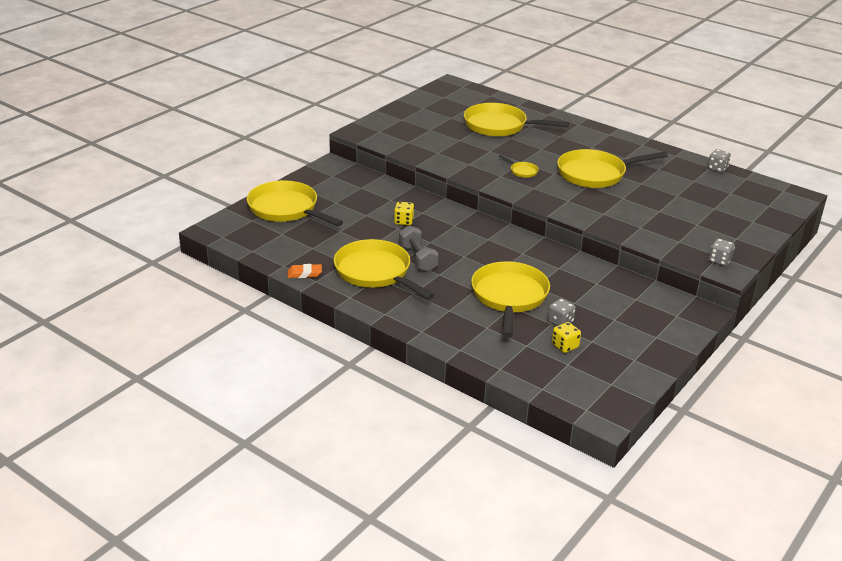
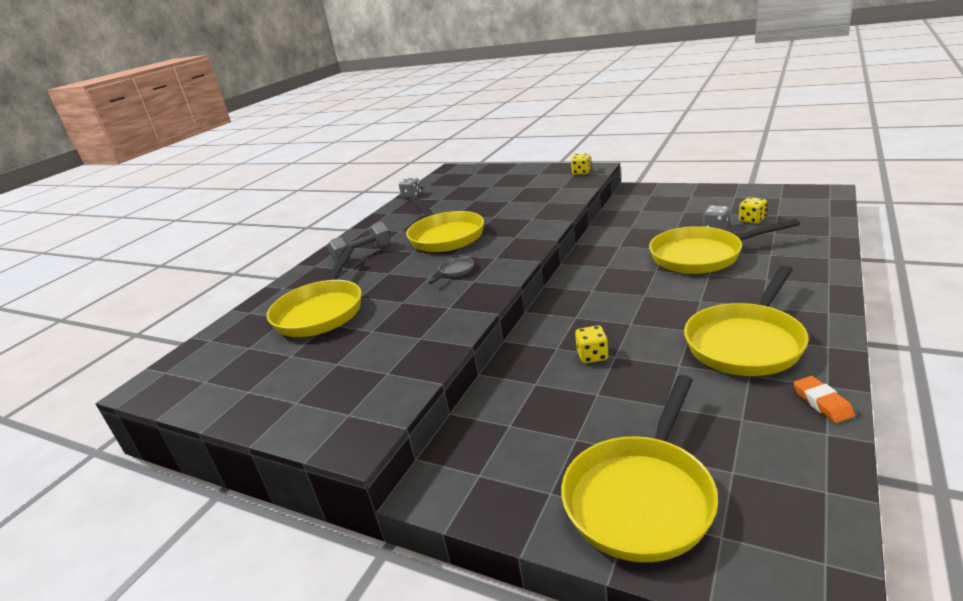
camera: 95 degrees left, 5 degrees down
(417, 258) = (679, 322): grey dumbbell -> grey dumbbell (362, 254)
(522, 171) = (455, 271): yellow pan -> grey pan
(719, 261) = (581, 172): grey dice -> yellow dice

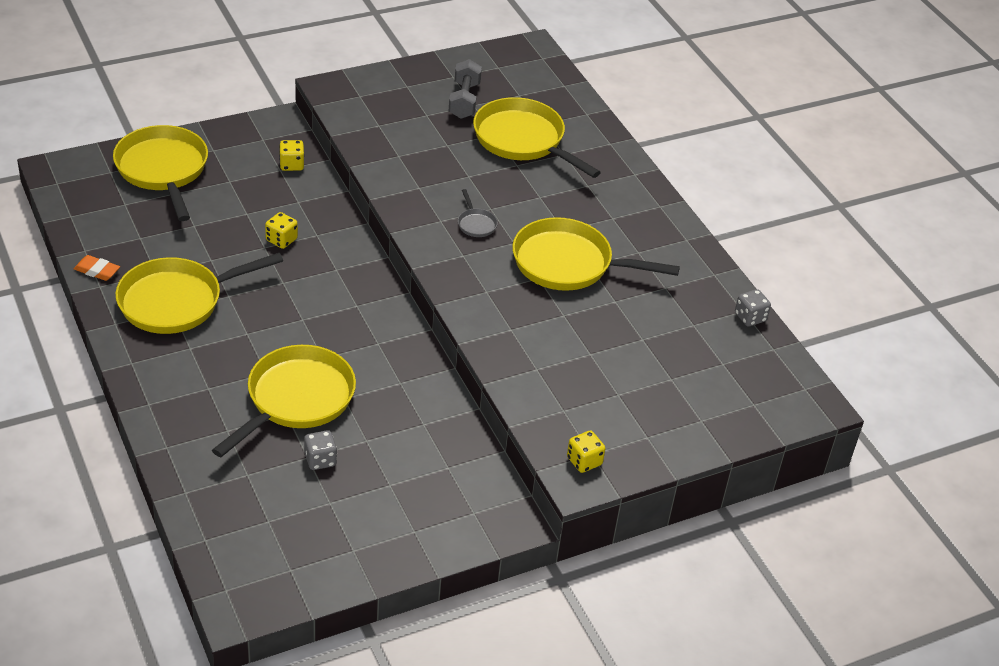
camera: 120 degrees right, 15 degrees up
(362, 254) = (613, 206): grey dumbbell -> grey dumbbell (464, 100)
(746, 342) = (177, 301): yellow pan -> yellow pan turned 105 degrees counterclockwise
(752, 220) = (291, 495): yellow dice -> yellow dice (292, 165)

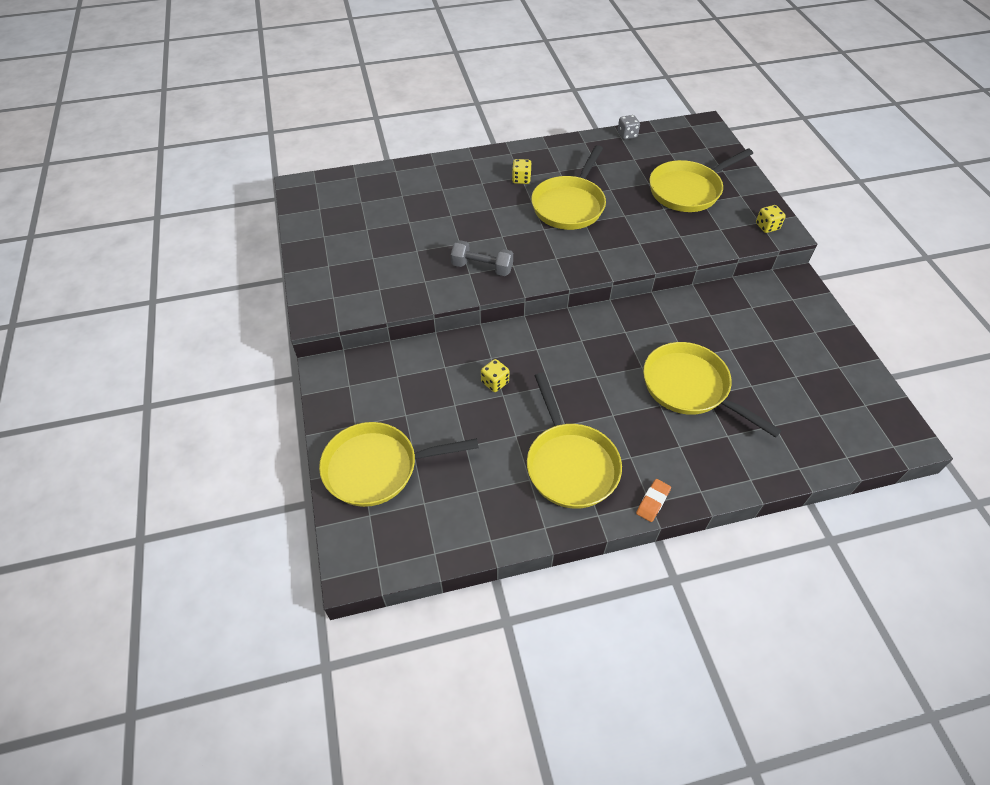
camera: 75 degrees left, 10 degrees up
(97, 271) = (522, 529): orange eraser -> orange eraser (652, 502)
(292, 165) = (392, 367): yellow dice -> yellow dice (521, 179)
(320, 460) = (753, 378): grey dice -> none
(464, 100) = (359, 233): grey dumbbell -> grey dumbbell (482, 267)
(476, 224) = (519, 246): grey pan -> none
(523, 140) = (420, 208): yellow pan -> yellow pan (688, 190)

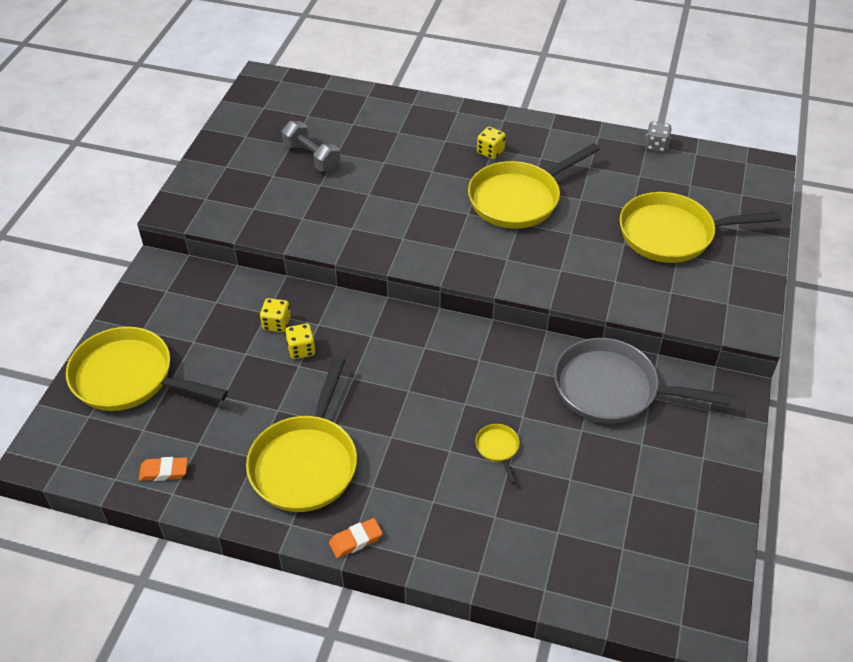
camera: 30 degrees right, 5 degrees down
(469, 527) = (164, 471): none -> orange eraser
(482, 267) = (369, 227): grey dumbbell -> grey dumbbell (311, 157)
(690, 387) = (498, 448): yellow pan -> yellow pan, size x0.41
(725, 312) = (612, 389): none -> grey pan
(767, 226) = (732, 312): yellow dice -> yellow dice (276, 324)

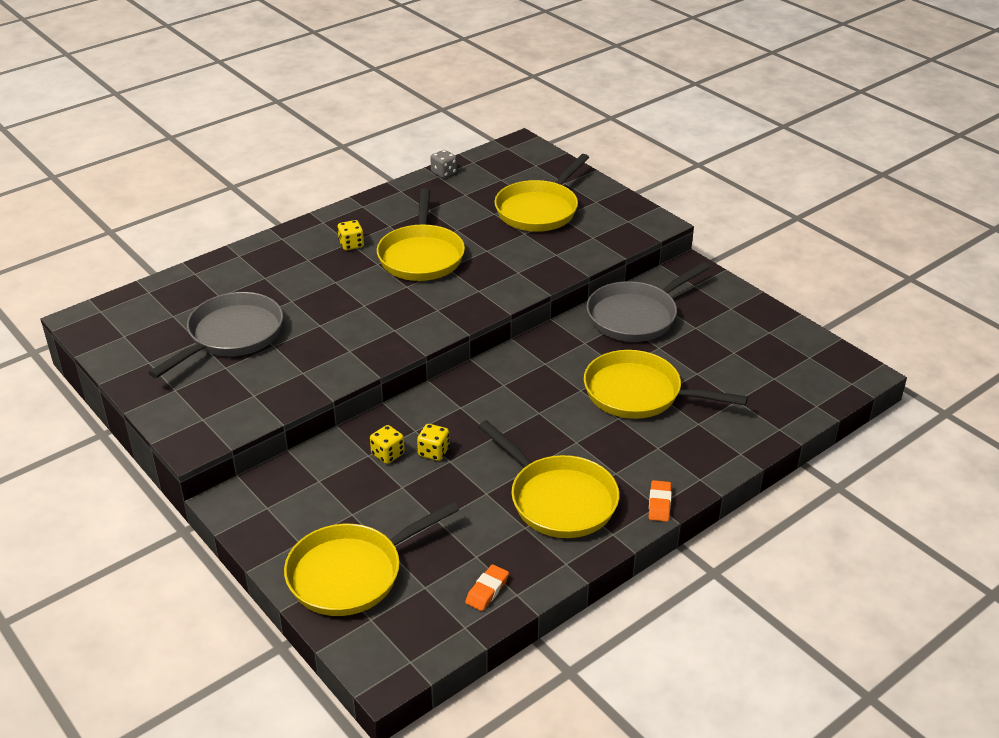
camera: 55 degrees left, 10 degrees down
(311, 157) = (231, 336): grey dumbbell -> grey pan
(498, 448) = (639, 393): yellow pan -> yellow pan, size x2.44

